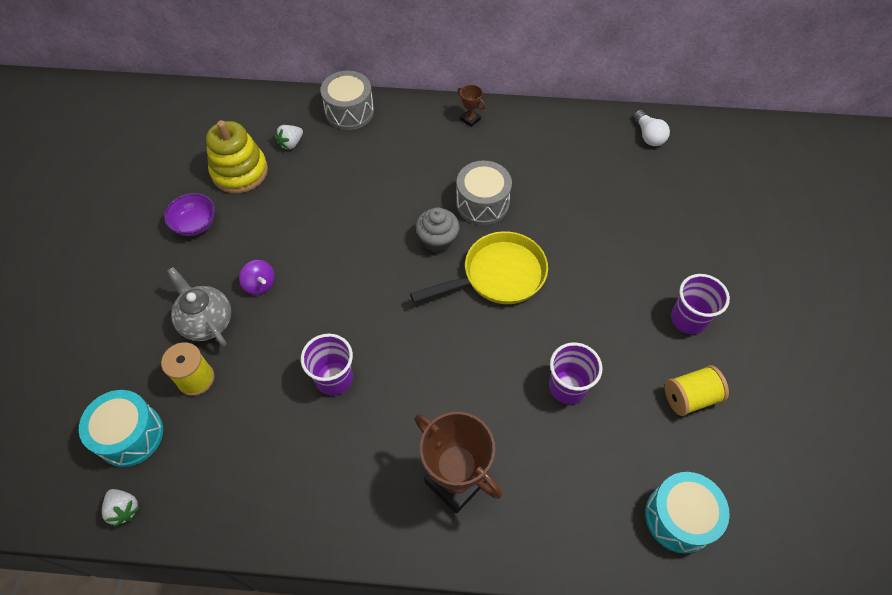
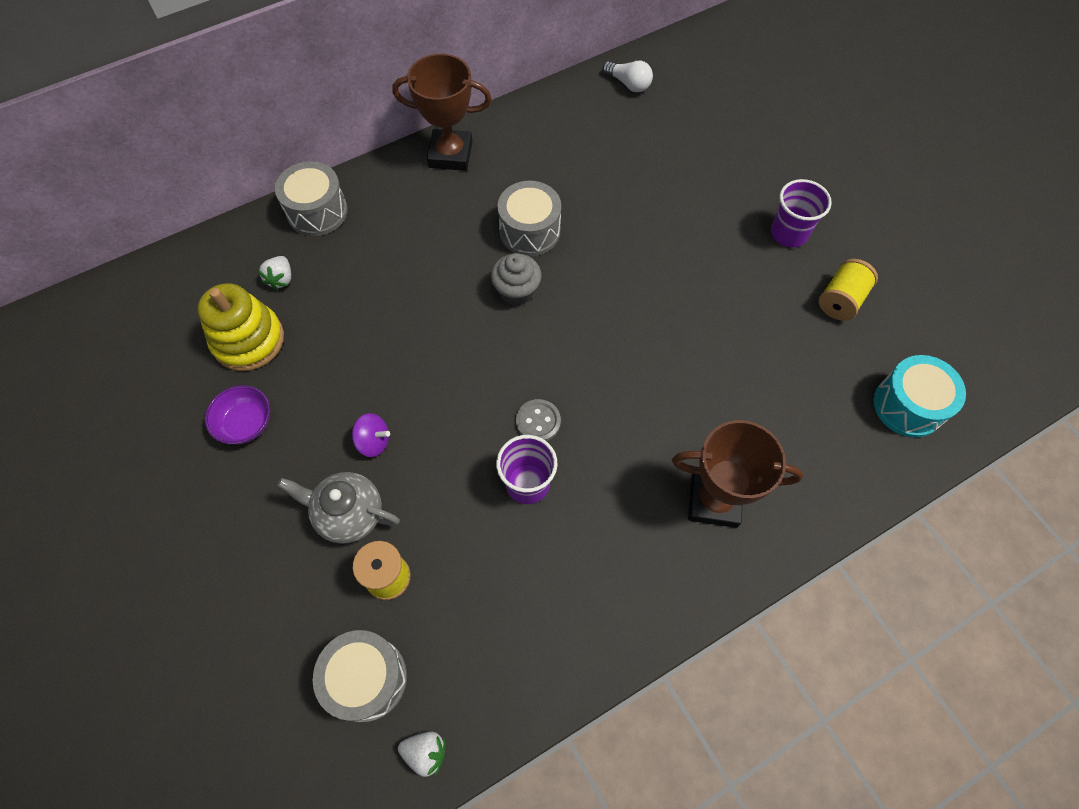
camera: 35 degrees left, 5 degrees up
(130, 435) = (367, 679): turquoise drum -> grey drum
(377, 340) = (538, 421): none -> grey button
(470, 119) = (450, 154): brown trophy -> brown trophy, size x2.25
(498, 275) = (599, 291): yellow pan -> none
(567, 387) = (739, 355): purple cup -> none

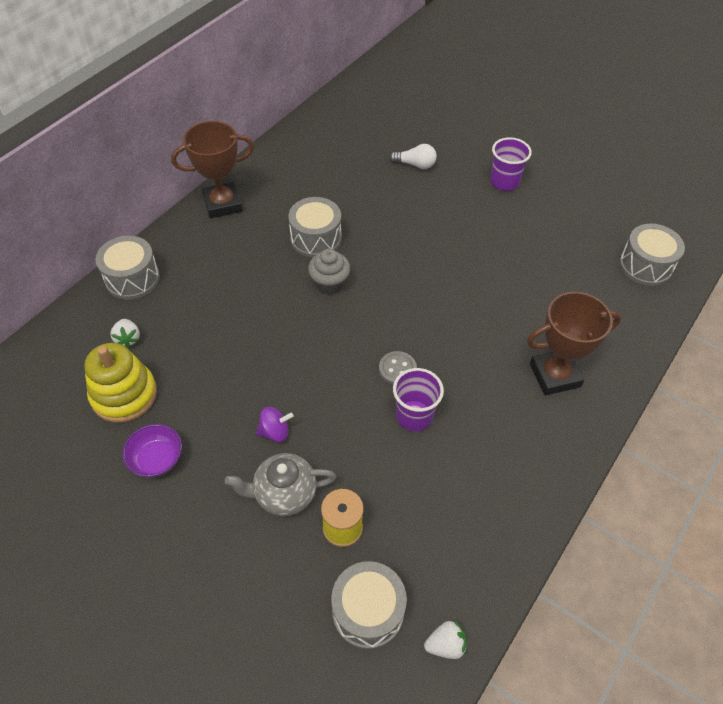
camera: 25 degrees left, 10 degrees down
(628, 84) = (334, 117): white light bulb -> white light bulb (415, 165)
(840, 300) = (563, 214): yellow spool -> none
(908, 405) = (645, 266): turquoise drum -> grey drum

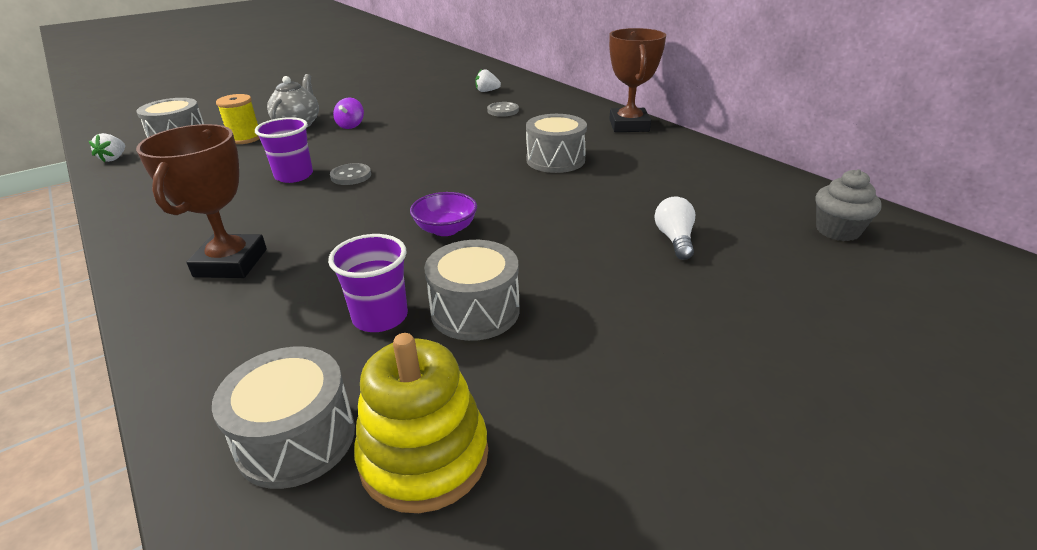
camera: 110 degrees right, 20 degrees down
(124, 395) = (437, 89): yellow stacking toy -> yellow stacking toy (424, 456)
(132, 278) = (549, 94): grey drum -> grey drum (475, 311)
(157, 459) = (375, 95): purple bowl -> purple bowl (446, 229)
(198, 305) = (503, 111): none -> grey button
(329, 284) = (485, 159): grey cupcake -> grey cupcake (837, 231)
(415, 165) = (674, 239): white light bulb -> white light bulb turned 150 degrees clockwise
(504, 182) = (610, 317): purple cup -> purple cup (380, 317)

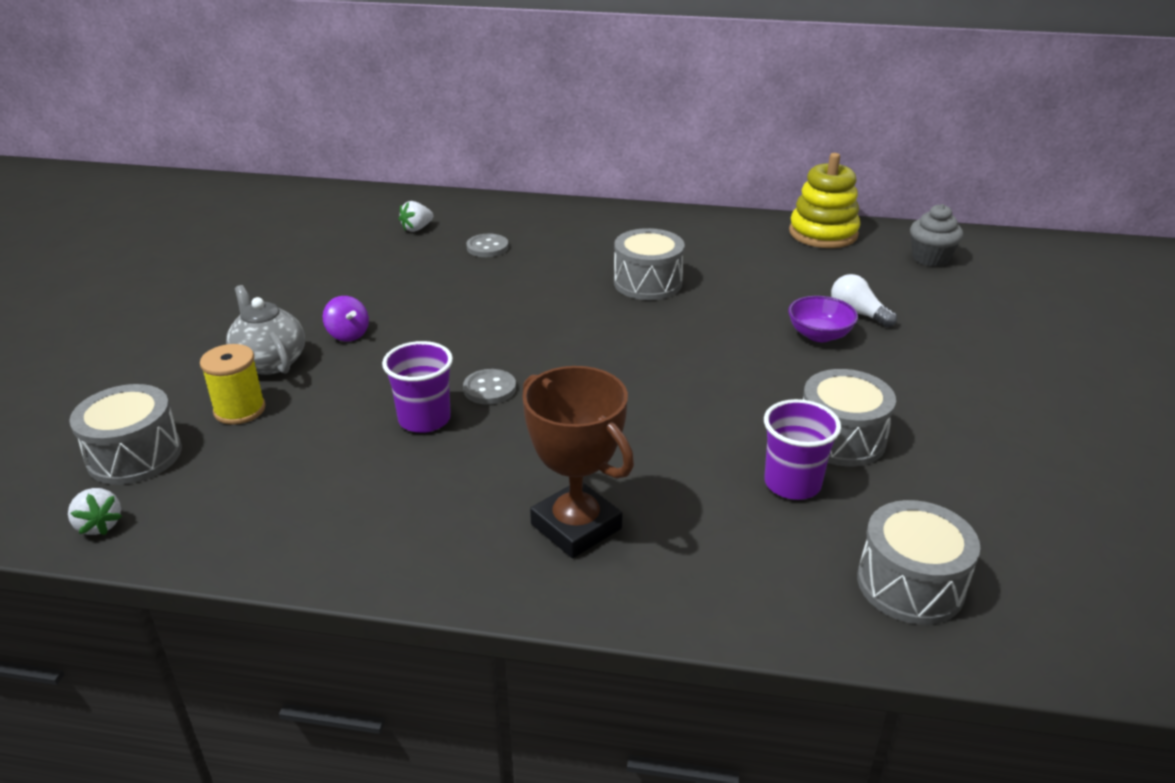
camera: 45 degrees left, 0 degrees up
(424, 456) = (988, 537): yellow stacking toy -> yellow stacking toy (823, 233)
(446, 229) = (691, 391): purple bowl -> purple bowl (819, 335)
(629, 125) = (641, 219): brown trophy -> none

